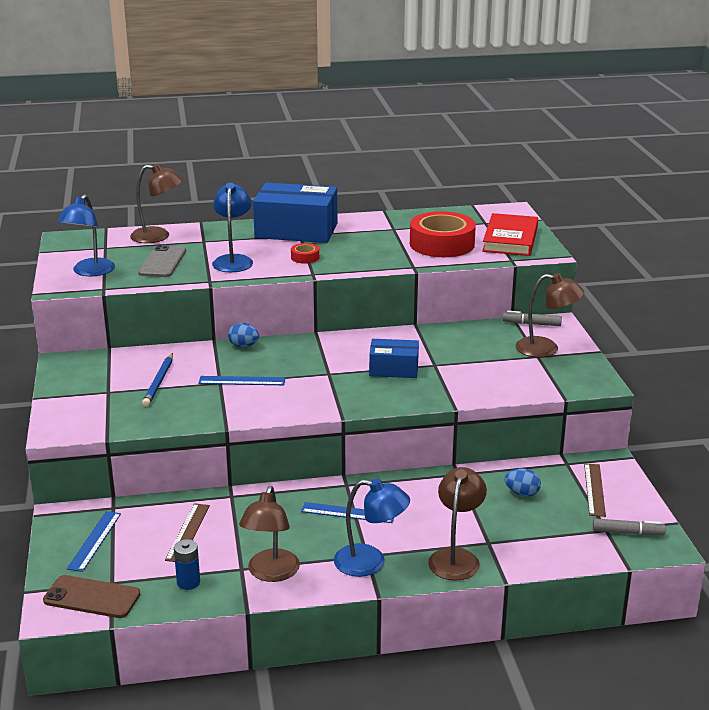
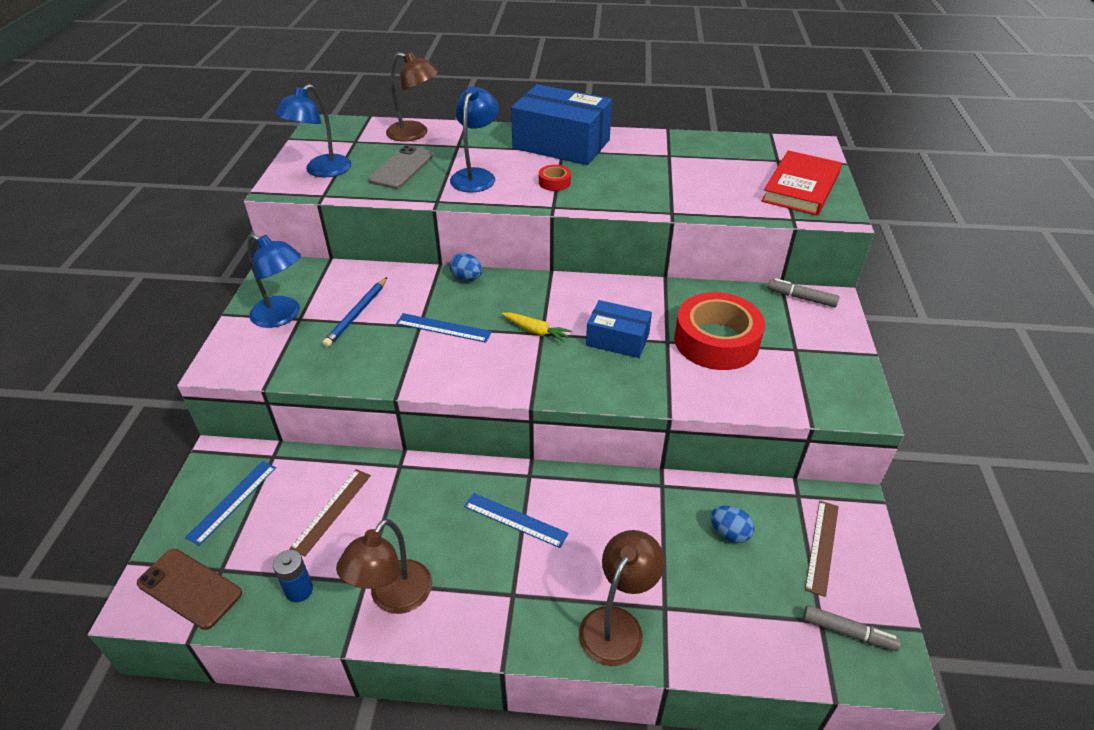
camera: 15 degrees right, 15 degrees up
(323, 372) = (536, 331): none -> yellow carrot
(370, 563) = (512, 608): blue lamp -> blue lamp (283, 316)
(442, 244) = (717, 184): red tape -> red tape (716, 341)
(546, 349) = (809, 340): brown lamp -> none

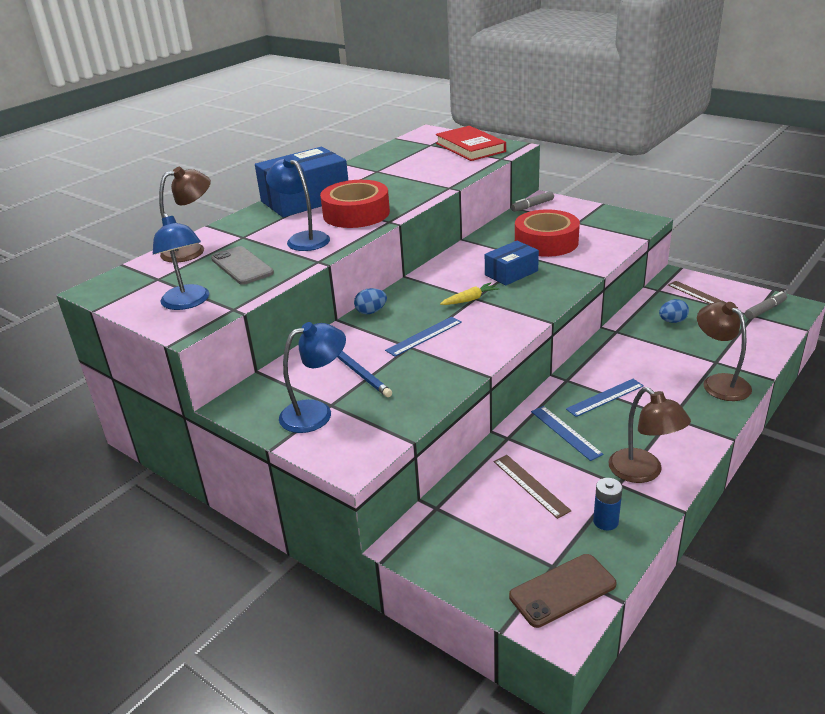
camera: 55 degrees left, 10 degrees down
(232, 501) = (474, 544): blue ruler -> blue ruler (565, 432)
(554, 182) = (356, 213): red tape -> red tape, size x2.34

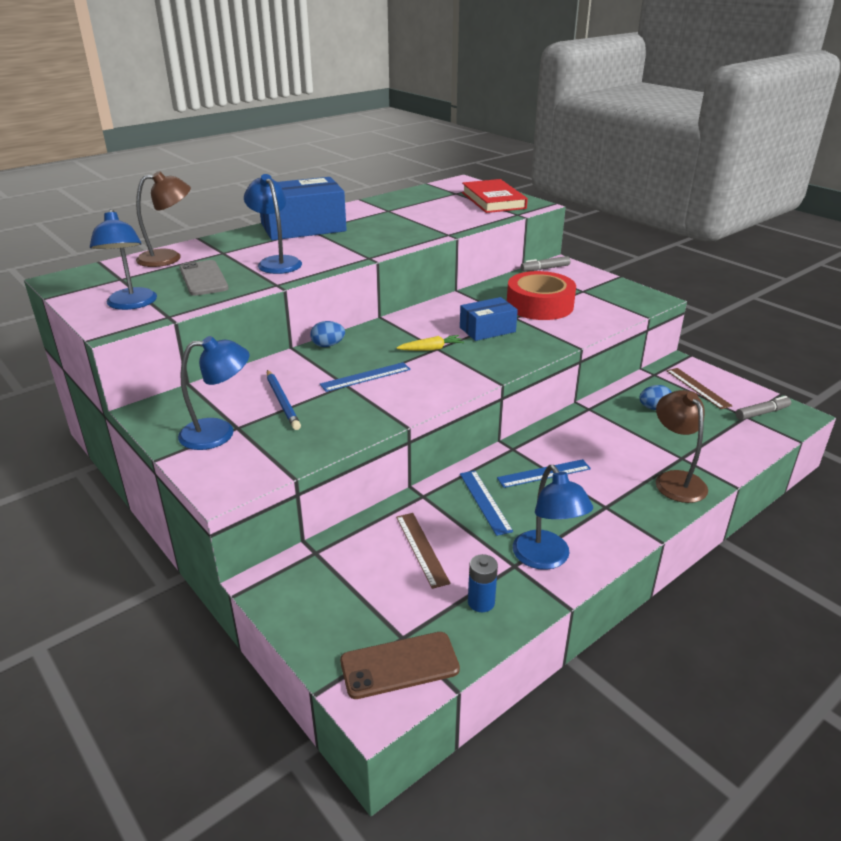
camera: 10 degrees right, 0 degrees up
(356, 213) = (342, 246): red tape -> none
(643, 472) = (546, 559): brown lamp -> blue lamp

